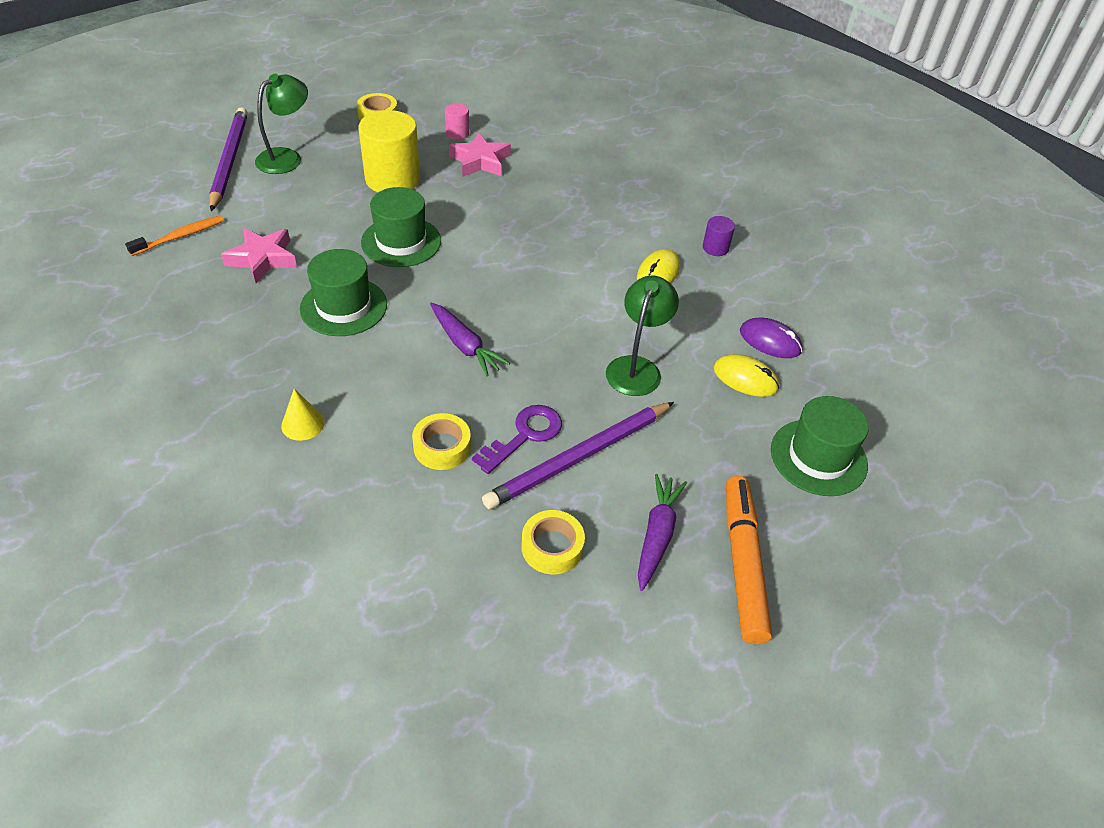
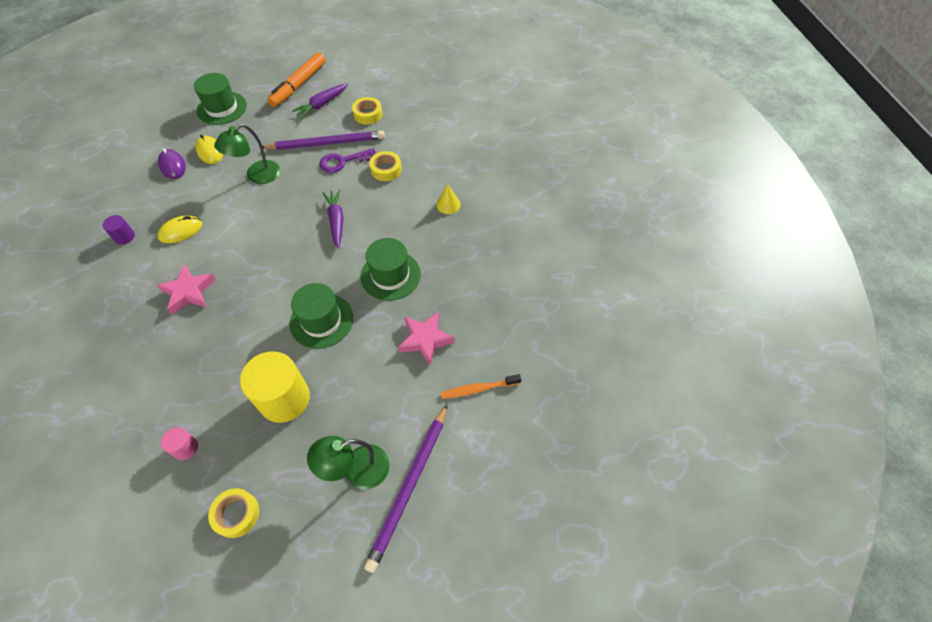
camera: 150 degrees left, 10 degrees up
(480, 161) = (198, 395): pink star -> pink star (189, 292)

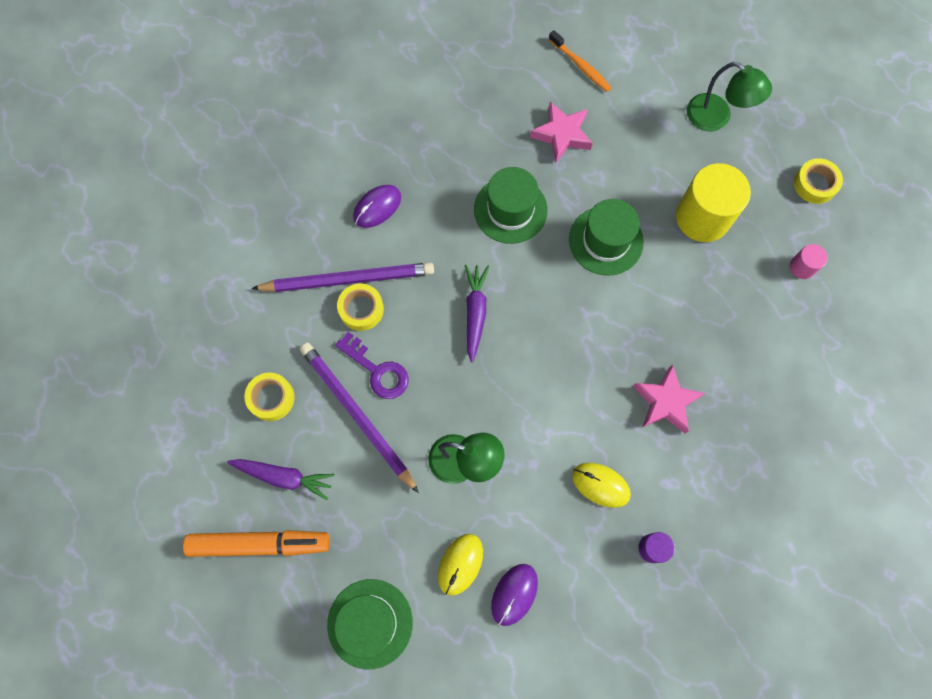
camera: 120 degrees left, 15 degrees up
(336, 221) = (475, 313): purple carrot -> purple carrot turned 135 degrees clockwise
(409, 486) = (699, 72): purple pencil -> purple pencil (348, 279)
(448, 205) = (377, 207): yellow cone -> purple mouse

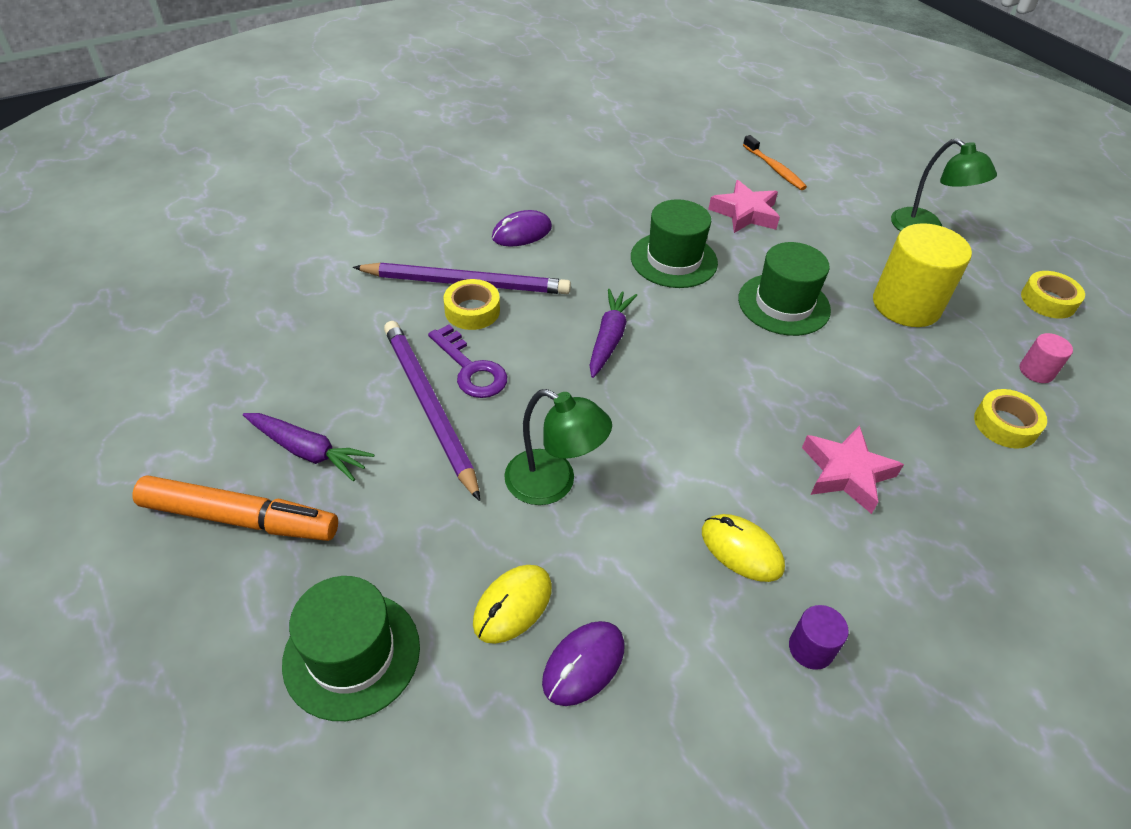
camera: 10 degrees right, 25 degrees down
(271, 398) = (329, 370): yellow tape -> yellow tape (1005, 424)

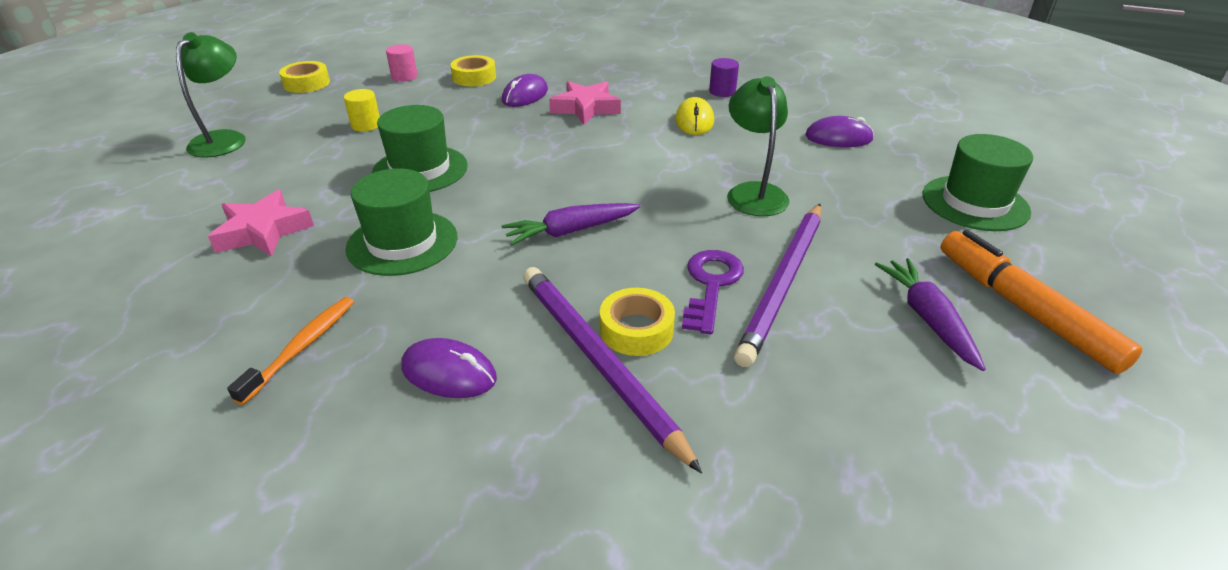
camera: 125 degrees left, 10 degrees down
(513, 605) = (851, 169): yellow mouse -> none
(774, 168) = (130, 243): orange toothbrush -> orange toothbrush (301, 348)
(906, 305) = (366, 125): yellow cylinder -> yellow cylinder, size x0.46
(918, 441) = (525, 95): none -> purple mouse

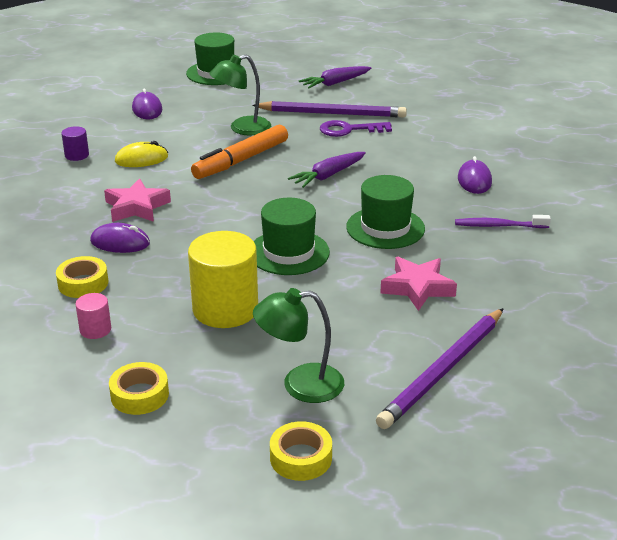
camera: 110 degrees left, 5 degrees down
(301, 348) = (499, 226): orange toothbrush -> purple toothbrush
(366, 125) = (225, 309): yellow cylinder -> yellow cylinder, size x2.16
(571, 231) = (328, 175): purple carrot -> purple carrot turned 90 degrees clockwise
(598, 361) = (431, 147): purple pencil -> purple pencil (443, 371)
(636, 329) = (401, 142): yellow tape -> yellow tape (301, 458)
(1024, 309) = (311, 66): orange marker -> orange marker (241, 160)

